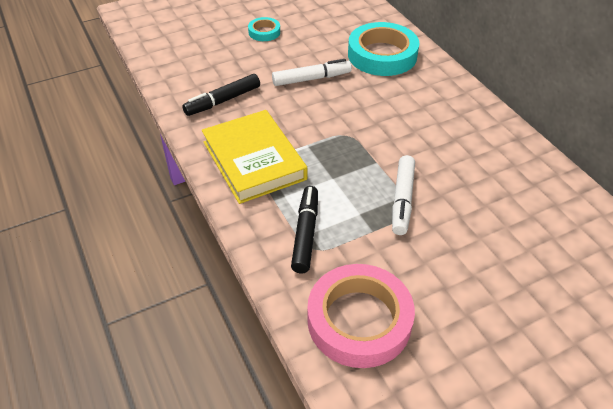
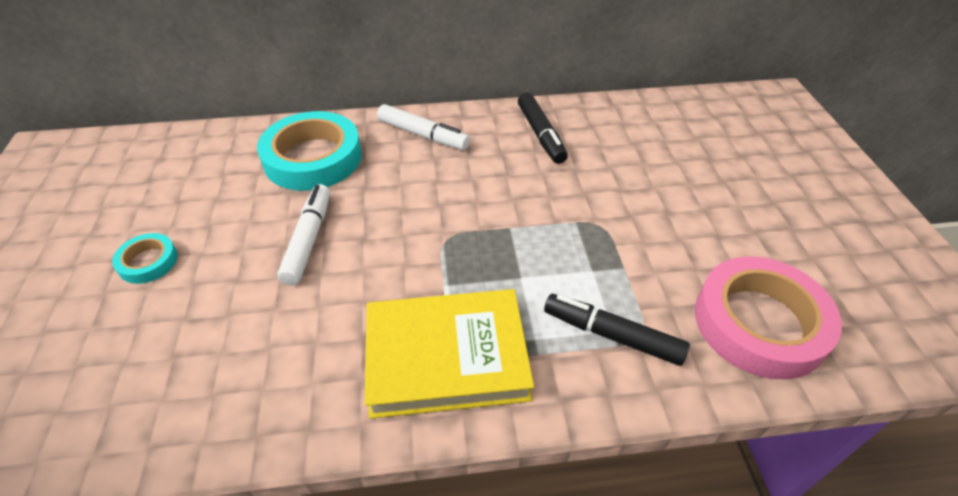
camera: 70 degrees left, 0 degrees up
(223, 101) = (281, 363): black marker -> black marker (540, 134)
(402, 199) = (581, 225): white marker -> white marker (422, 135)

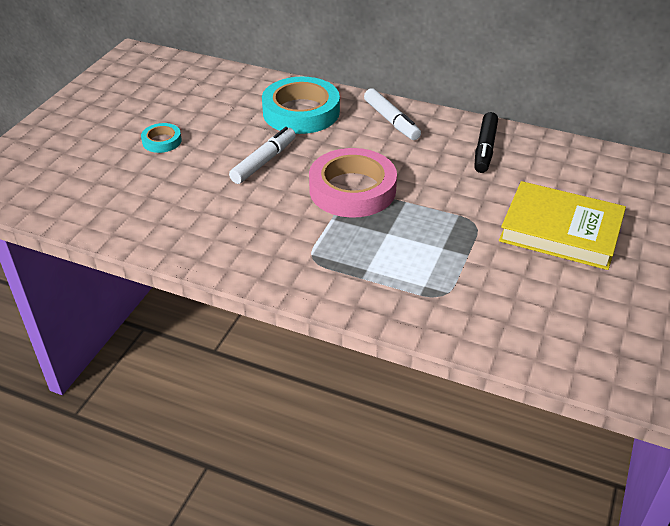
camera: 30 degrees right, 5 degrees down
(446, 357) = (302, 256): yellow book -> yellow book (561, 231)
(612, 336) = (421, 288): black marker -> none
(759, 323) = (538, 323): pink tape -> pink tape (352, 189)

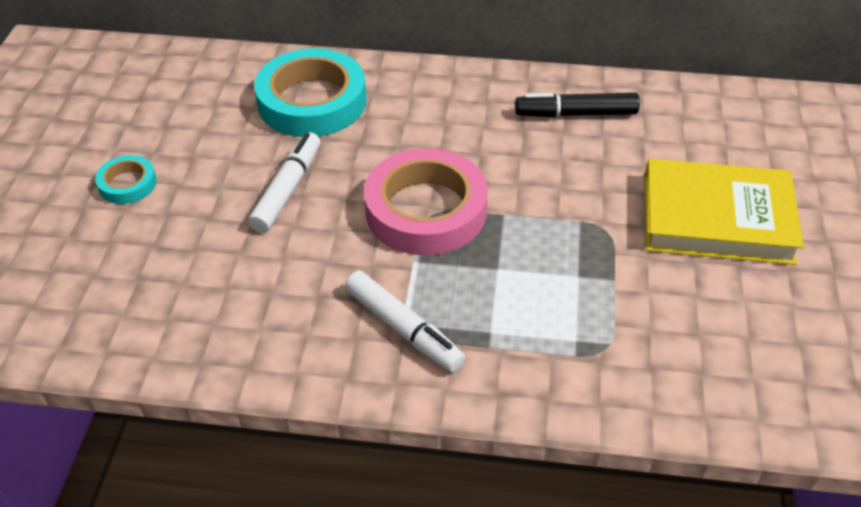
camera: 15 degrees left, 5 degrees up
(391, 120) = (439, 93): white marker -> white marker (403, 328)
(485, 148) = (576, 114): black marker -> black marker turned 90 degrees clockwise

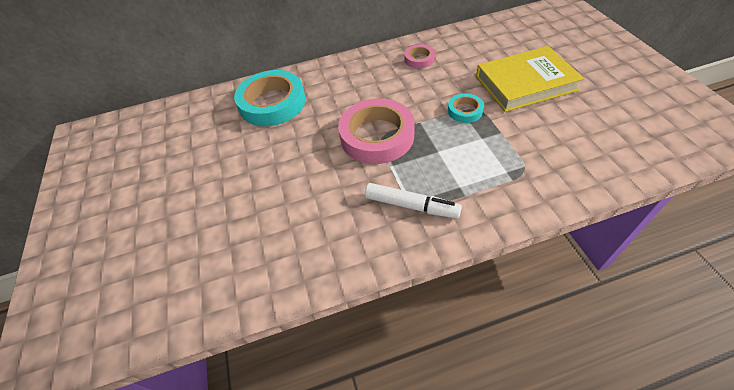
camera: 20 degrees left, 5 degrees up
(127, 184) = (187, 191): turquoise tape -> turquoise tape (465, 111)
(287, 190) = (290, 156): white marker -> none
(576, 114) = (419, 59): black marker -> pink tape

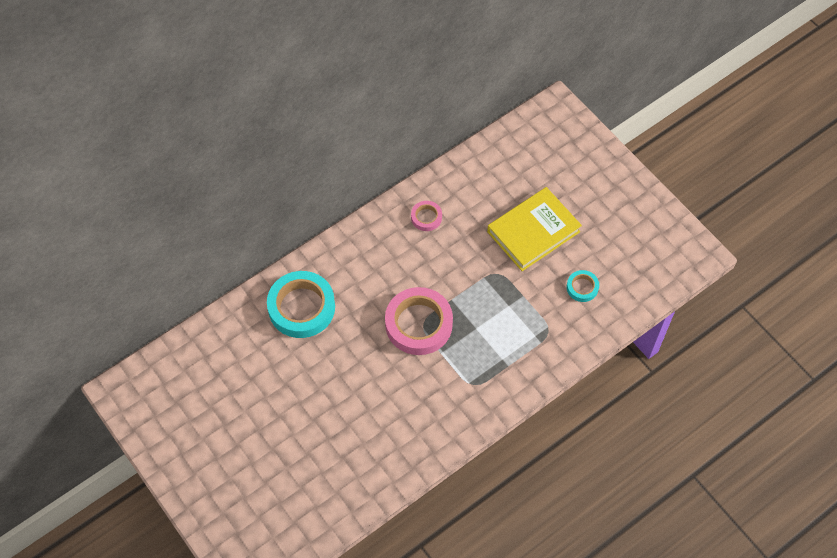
camera: 25 degrees left, 10 degrees up
(411, 205) = (470, 386): white marker -> none
(465, 111) = (487, 277): turquoise tape -> turquoise tape (582, 287)

